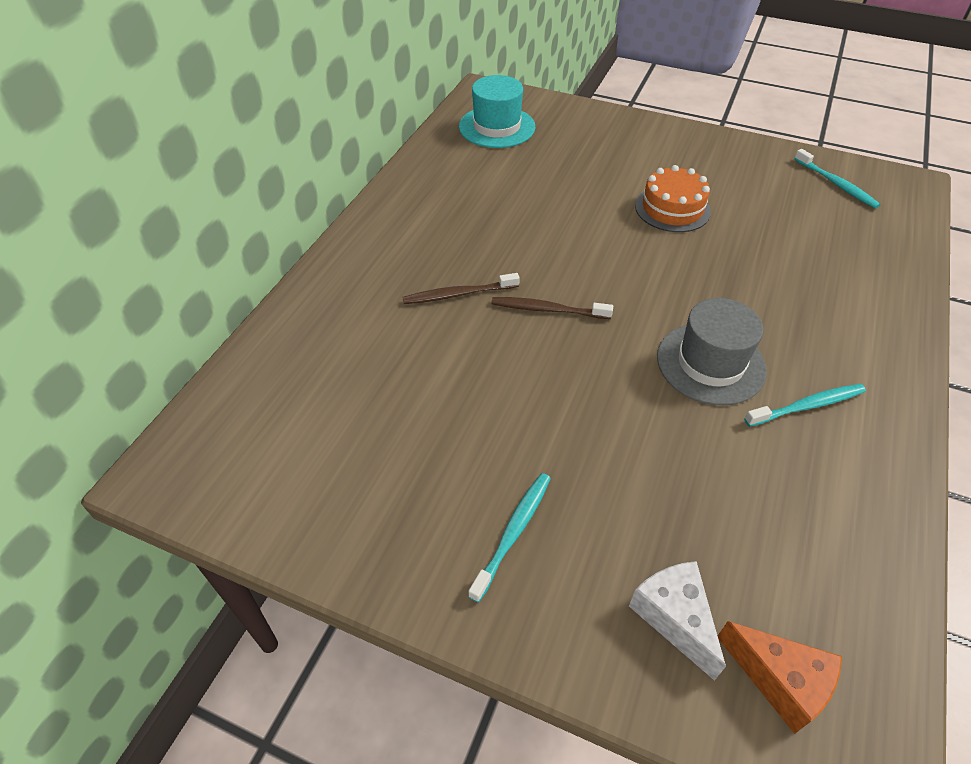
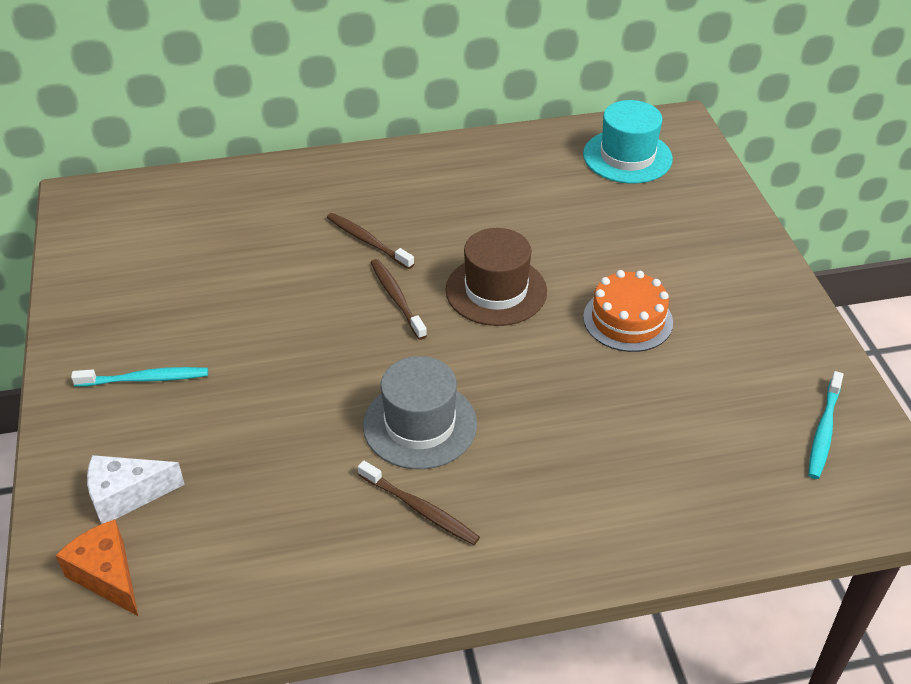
camera: 55 degrees right, 5 degrees down
(587, 253) = (496, 290): none -> brown hat
(674, 617) = (126, 495): white cheese -> white cheese turned 135 degrees counterclockwise
(780, 681) = (107, 575): orange cheese -> orange cheese turned 135 degrees clockwise
(807, 406) = (420, 509): turquoise toothbrush -> brown toothbrush

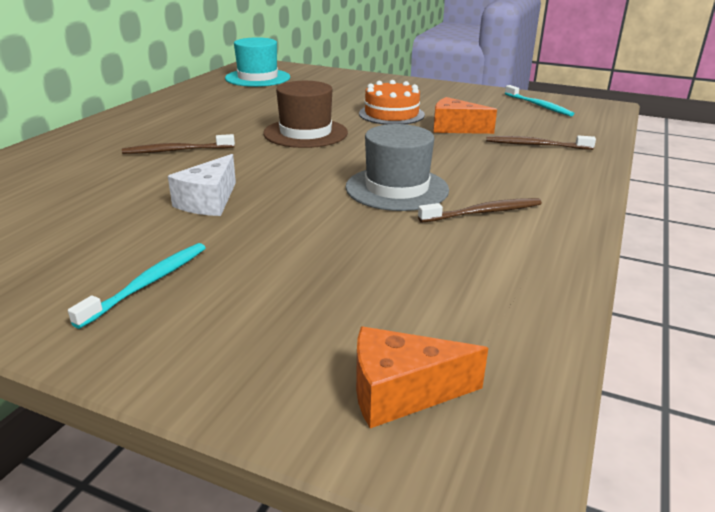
camera: 55 degrees left, 15 degrees down
(126, 495) = (296, 343): white cheese -> white cheese (209, 201)
(396, 298) = (255, 159): brown toothbrush -> brown toothbrush (535, 145)
(639, 391) = (455, 128): none -> orange cheese

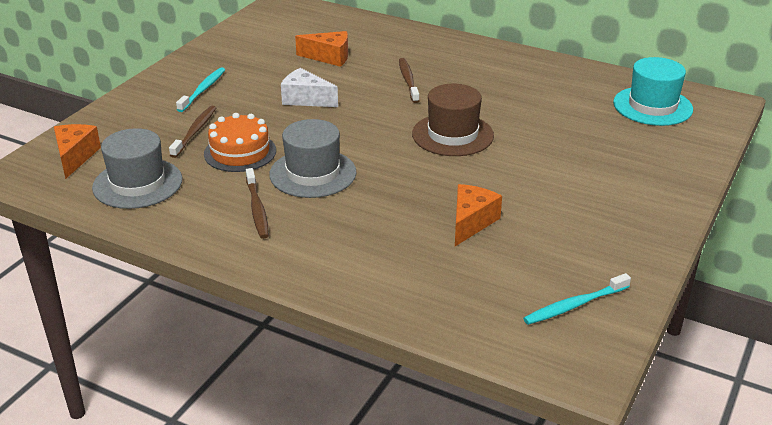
camera: 95 degrees right, 5 degrees up
(80, 193) = (329, 57): none -> orange cheese
(149, 283) = (203, 90): turquoise toothbrush -> turquoise toothbrush turned 105 degrees counterclockwise
(391, 114) = (519, 185): orange cake -> orange cake (240, 152)
(465, 304) = (137, 183): none -> grey hat
(535, 145) = (414, 269): brown toothbrush -> brown toothbrush (195, 131)

